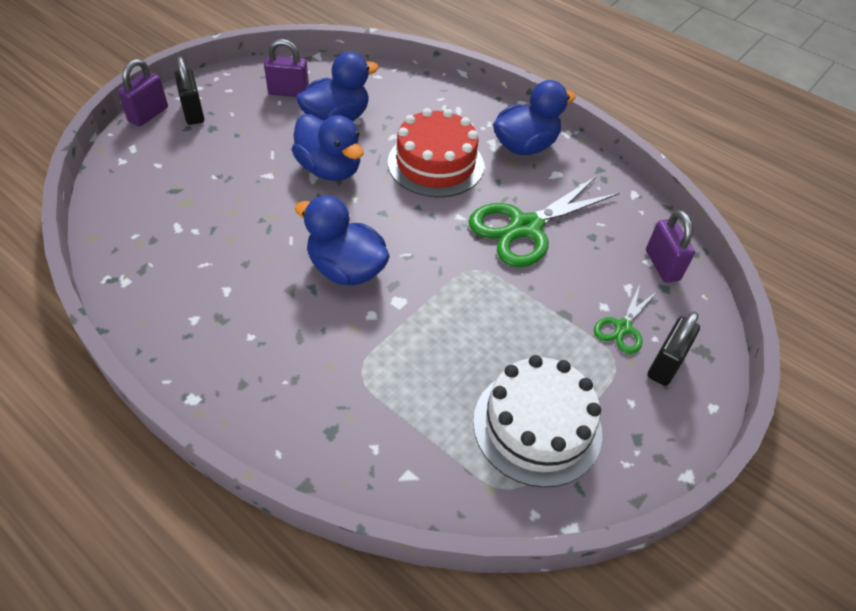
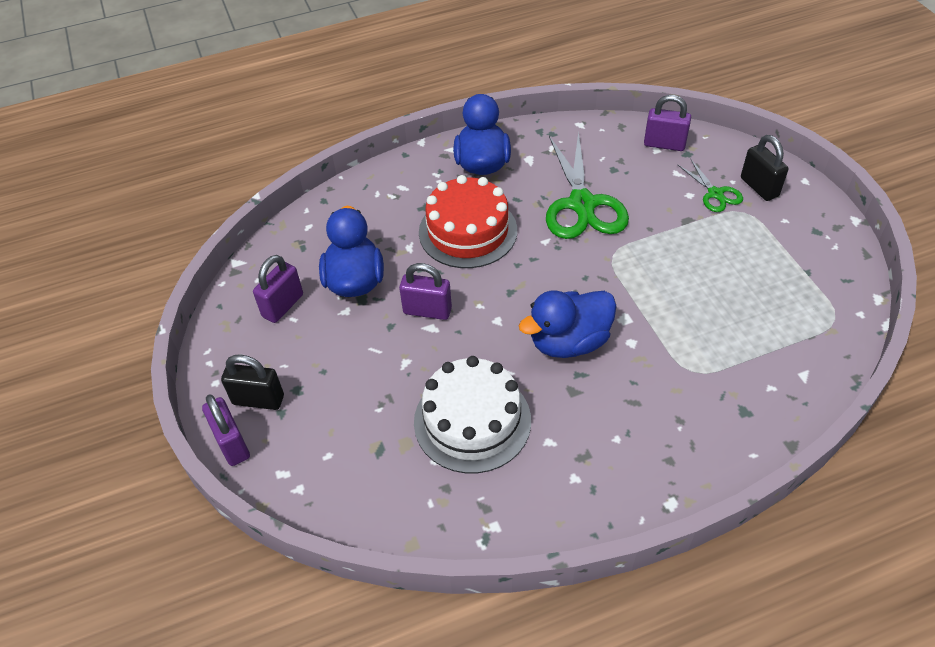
camera: 55 degrees left, 0 degrees up
(329, 169) = (427, 311): blue duck -> purple padlock
(537, 426) = (786, 281): white cake -> white cake (472, 421)

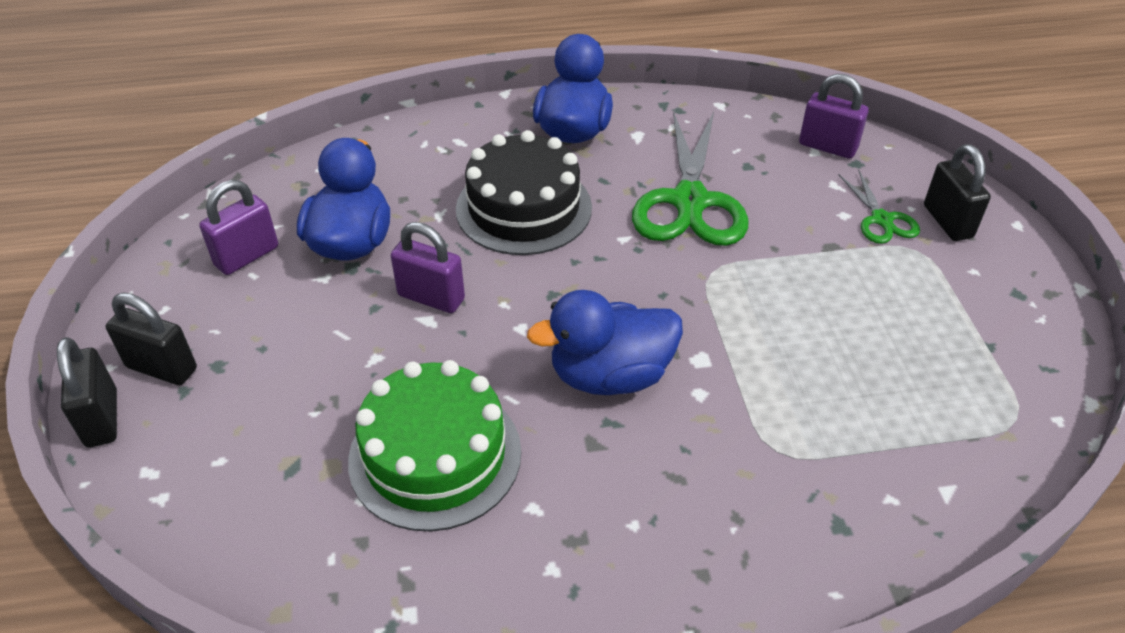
camera: 10 degrees right, 5 degrees down
(232, 444) = (102, 418): purple padlock -> black padlock
(468, 231) = (524, 208): red cake -> black cake
(472, 421) = (435, 455): white cake -> green cake

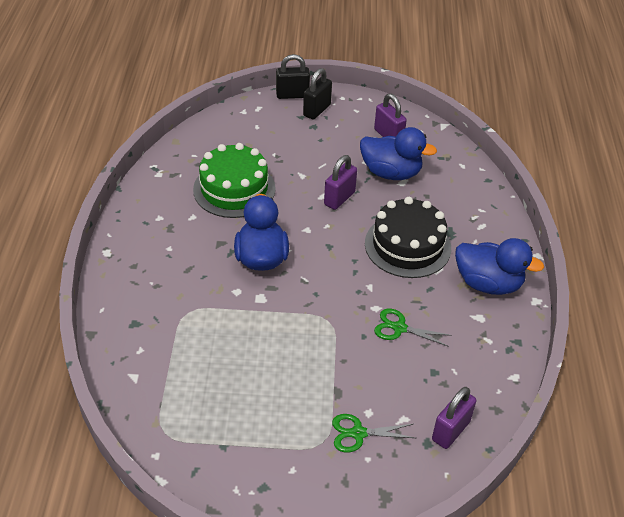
camera: 100 degrees right, 0 degrees up
(690, 201) = (399, 328): green scissors -> green scissors, size x0.50
(947, 221) = (347, 476): black padlock -> none

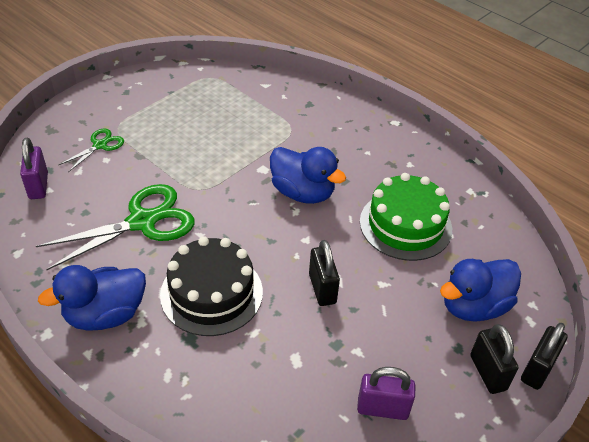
camera: 130 degrees right, 0 degrees up
(339, 198) = (322, 288): purple padlock -> black padlock
(391, 173) = (318, 360): blue duck -> blue duck (473, 306)
(399, 328) = (142, 222): green scissors -> green scissors, size x1.98

